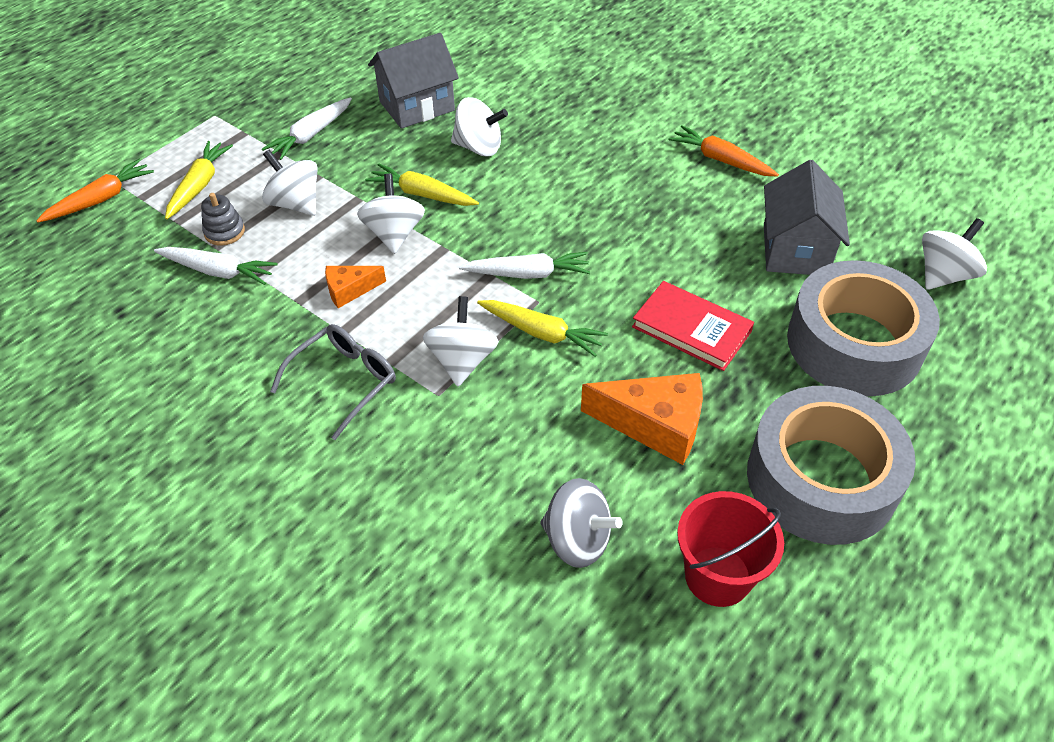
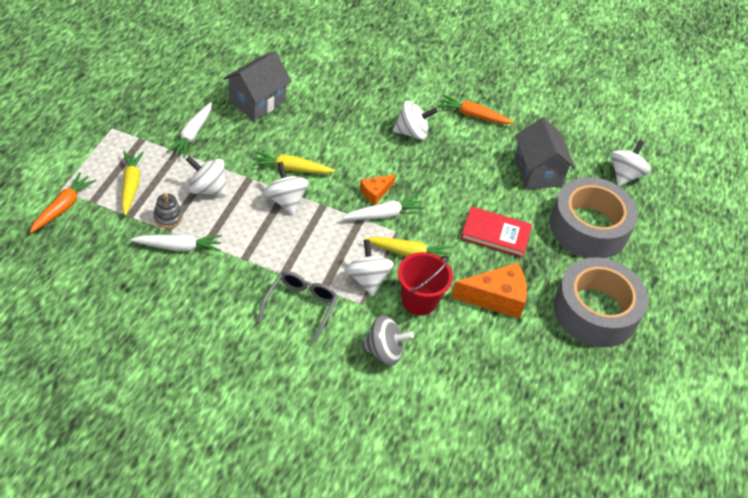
camera: 25 degrees left, 0 degrees up
(349, 290) = (275, 245): orange cheese -> orange cheese (375, 192)
(479, 147) = (314, 128): white spinning top -> white spinning top (412, 132)
(577, 540) = (478, 373): grey spinning top -> grey spinning top (384, 351)
(717, 576) = (559, 376): red bucket -> red bucket (419, 300)

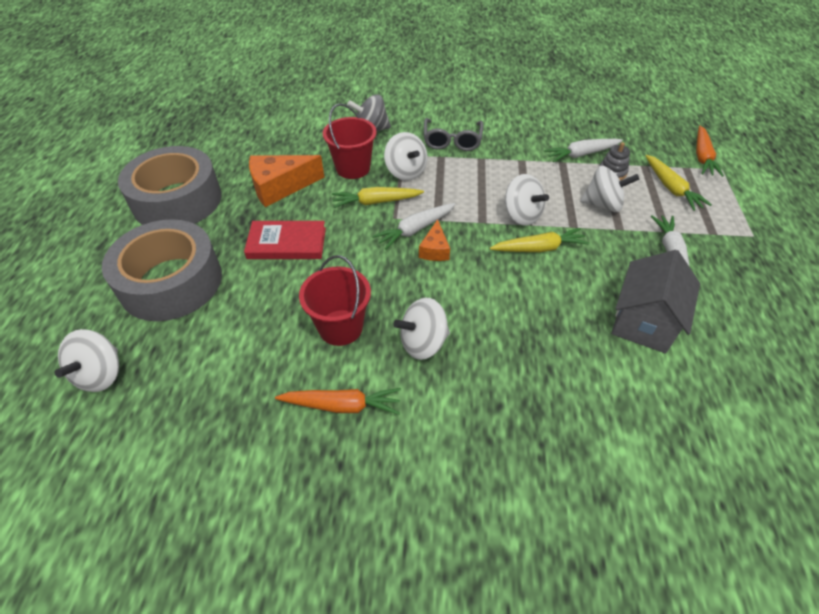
camera: 170 degrees right, 0 degrees up
(375, 192) = (434, 249): orange cheese -> orange cheese turned 150 degrees clockwise
(465, 157) = (340, 327): none -> red bucket
(537, 172) = (236, 338): grey house -> none

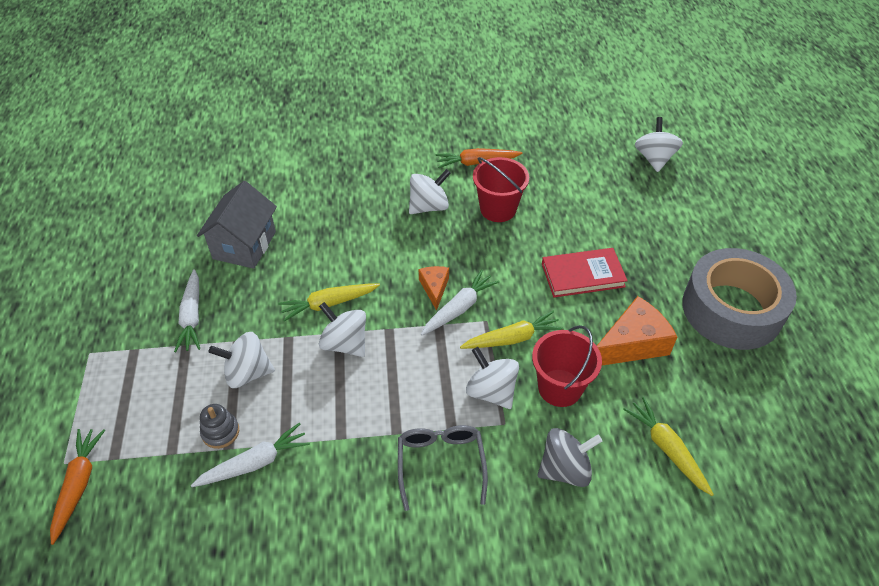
camera: 170 degrees right, 0 degrees up
(171, 282) = (661, 225): grey tape -> none
(671, 188) = (152, 413): yellow carrot -> yellow carrot (666, 448)

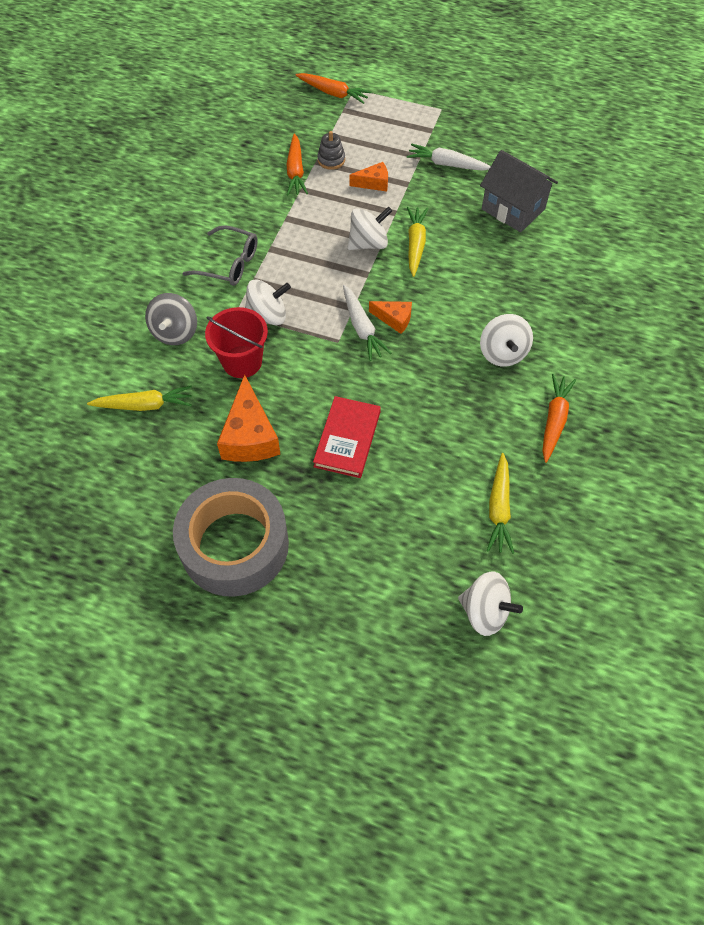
camera: 115 degrees right, 10 degrees up
(247, 373) = (373, 183): white spinning top -> orange cheese
(255, 463) = (295, 171): white carrot -> orange carrot
(498, 209) = (472, 409): red bucket -> none
(512, 338) = (308, 351): yellow carrot -> yellow carrot (499, 508)

